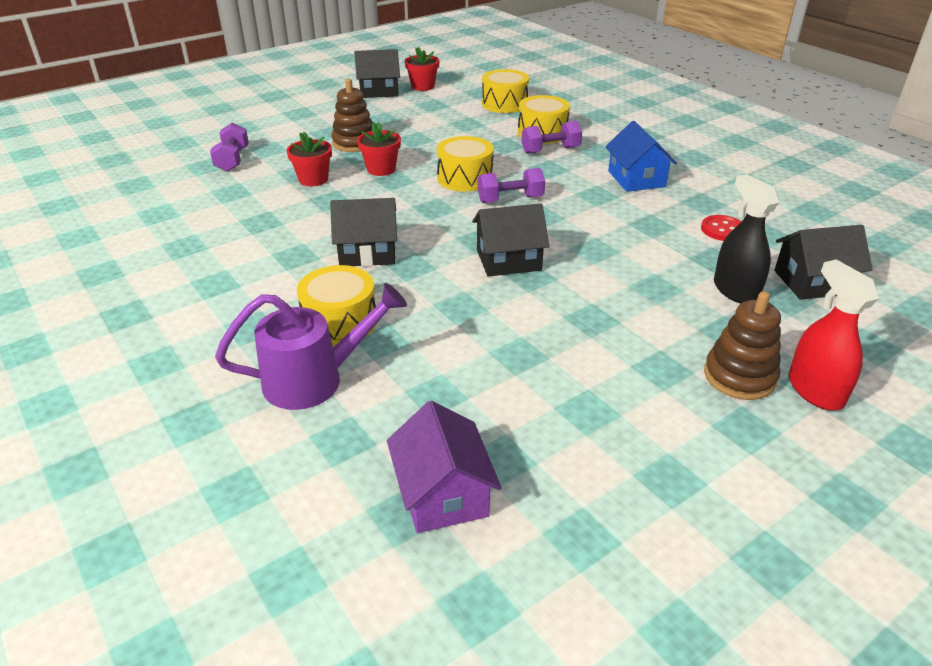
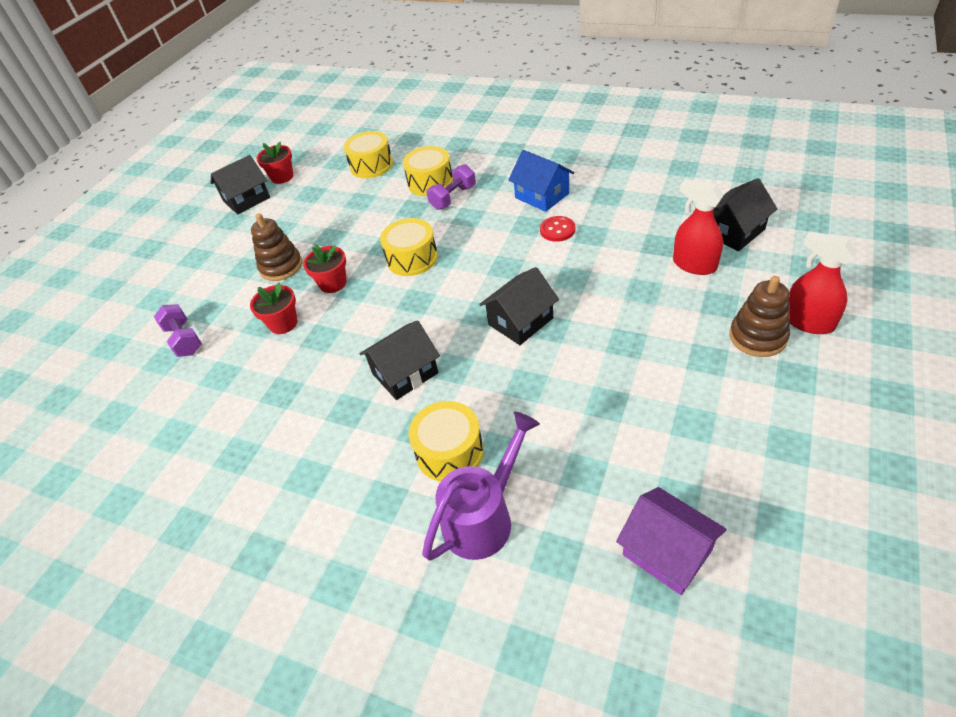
camera: 25 degrees left, 10 degrees up
(510, 199) = (467, 262): purple dumbbell -> none
(722, 230) = (641, 214): red button -> red button (557, 230)
(735, 290) = (694, 265): black spray bottle -> red spray bottle

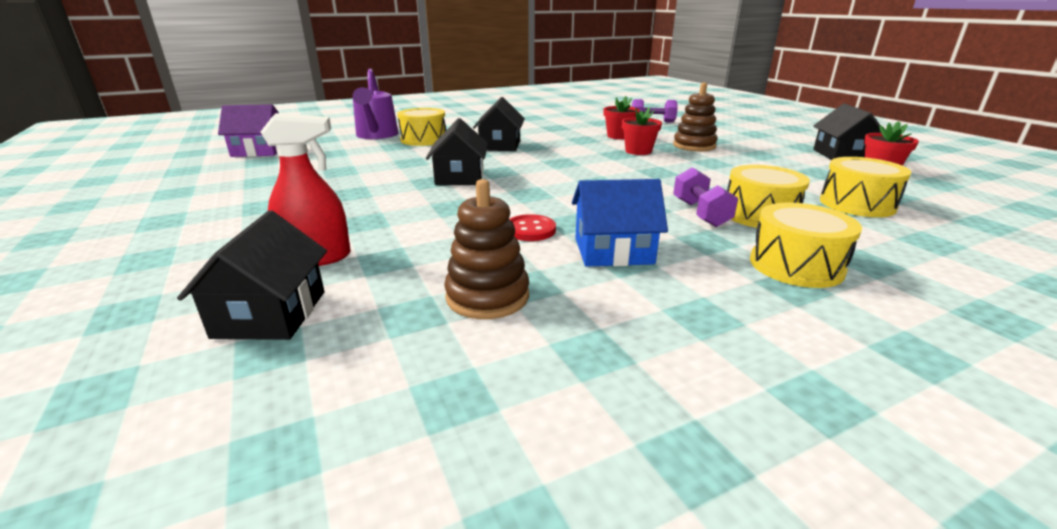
camera: 125 degrees right, 20 degrees down
(412, 258) = (619, 174): yellow drum -> yellow drum (796, 265)
(757, 337) = (208, 230): brown stacking toy -> brown stacking toy (487, 296)
(808, 322) = (138, 257): red spray bottle -> none

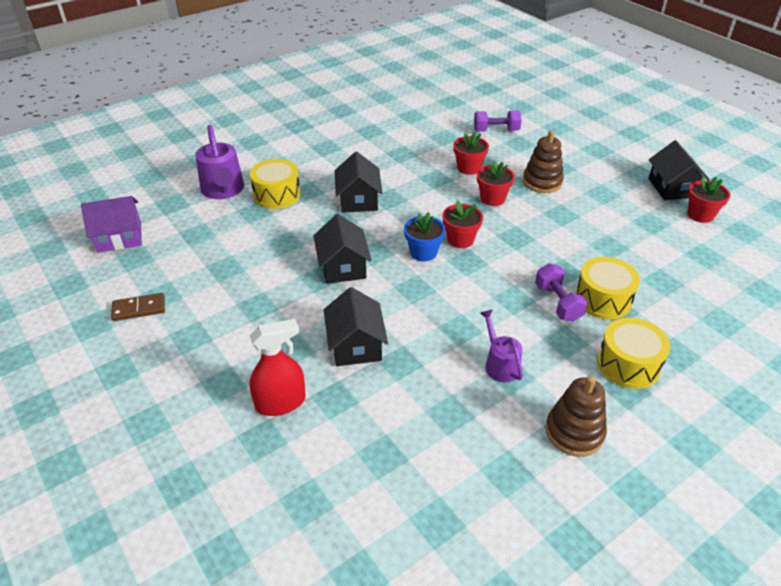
camera: 10 degrees left, 15 degrees up
(231, 187) = (139, 309): none -> brown domino
(270, 314) = (285, 469): black house -> black house (356, 345)
(487, 296) = (425, 429): brown stacking toy -> brown stacking toy (574, 432)
(530, 230) = (430, 344): red button -> none
(551, 174) = (423, 252): none -> blue flower pot
(595, 170) = (460, 240): none -> red flower pot
(613, 251) = (500, 364): blue house -> purple watering can
(857, 204) = (676, 273): yellow drum -> none

